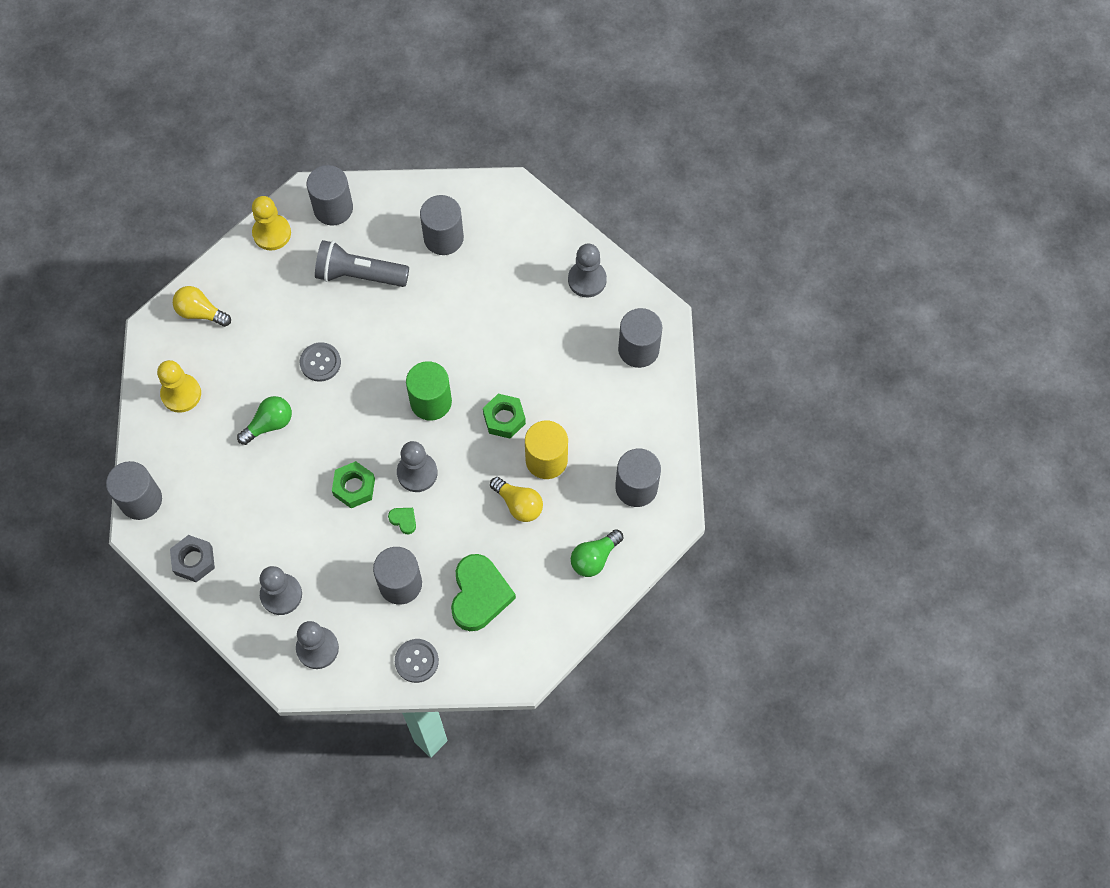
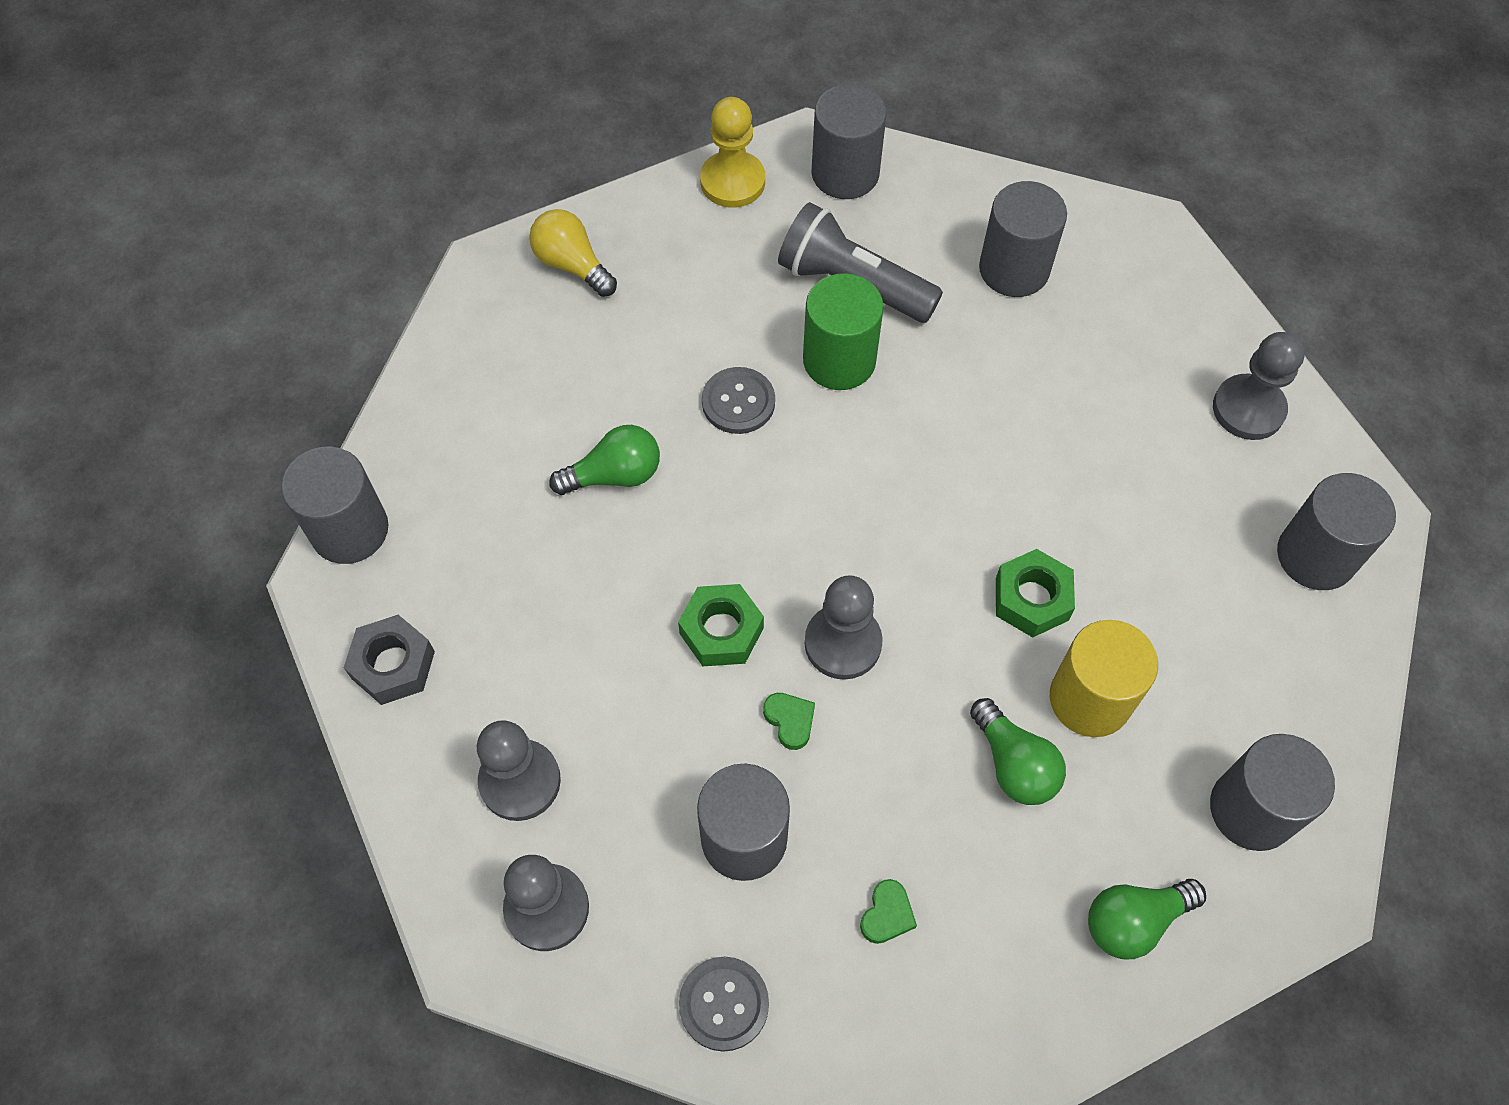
camera: 20 degrees right, 5 degrees down
(181, 394) = (489, 380): yellow pawn -> none
(431, 401) = (908, 527): green cylinder -> green cylinder (839, 360)
(479, 595) = (887, 914): green heart -> green heart, size x0.42
(518, 504) = (1014, 764): yellow light bulb -> green light bulb

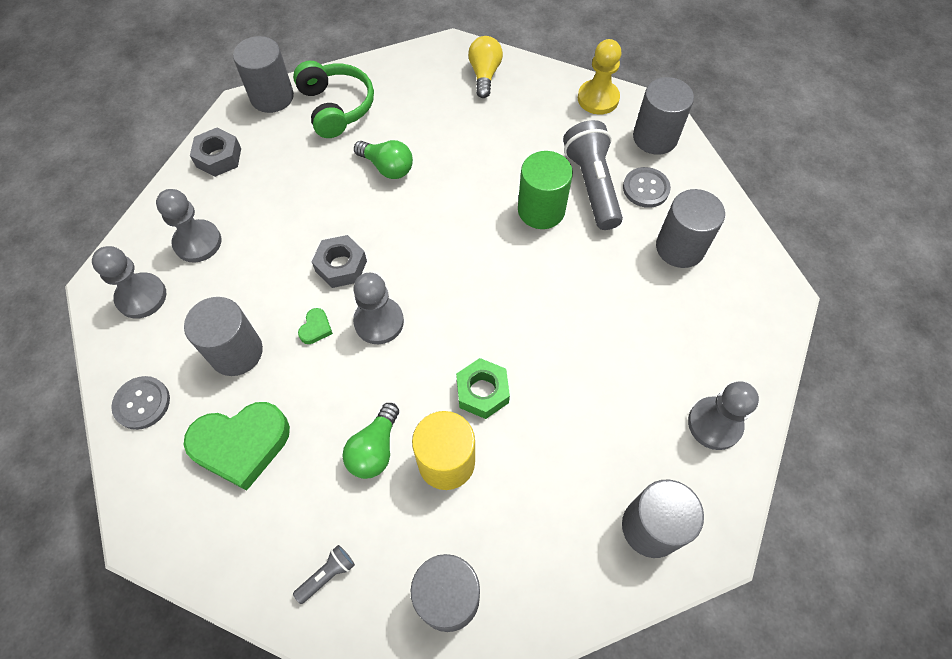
camera: 50 degrees right, 0 degrees up
(451, 465) = (336, 107): none -> green headphones
(721, 631) = (341, 266): green nut -> grey nut
(738, 402) = (474, 186): grey button -> grey button (646, 188)
(887, 914) = (241, 445): green heart -> green heart, size x2.40
(1134, 921) = (327, 575): green light bulb -> grey flashlight

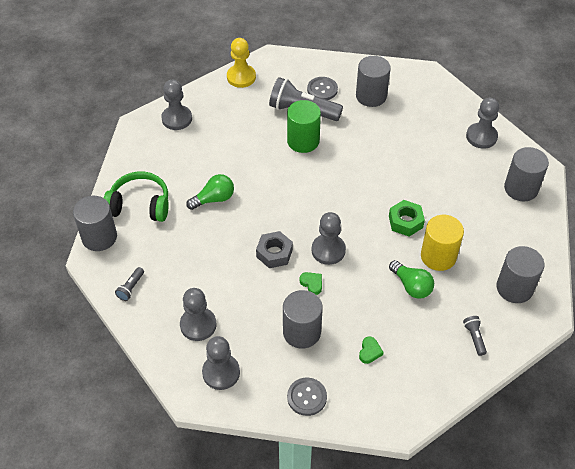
camera: 60 degrees left, 10 degrees down
(218, 157) = (131, 288): grey nut -> grey flashlight
(241, 445) = (369, 351): green heart -> green heart, size x0.42
(484, 74) = (177, 119): yellow light bulb -> grey pawn
(655, 137) = (290, 68): grey cylinder -> none

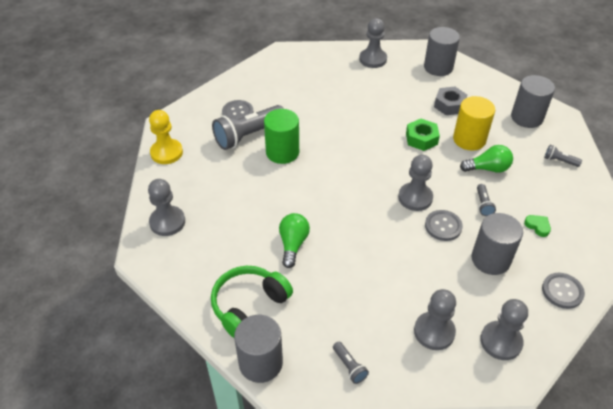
camera: 55 degrees left, 5 degrees down
(274, 253) = (391, 234): grey nut -> grey nut (449, 105)
(312, 283) = (443, 226): green heart -> grey button
(362, 301) = (483, 204): none -> grey flashlight
(371, 96) = (274, 90): grey cylinder -> none

